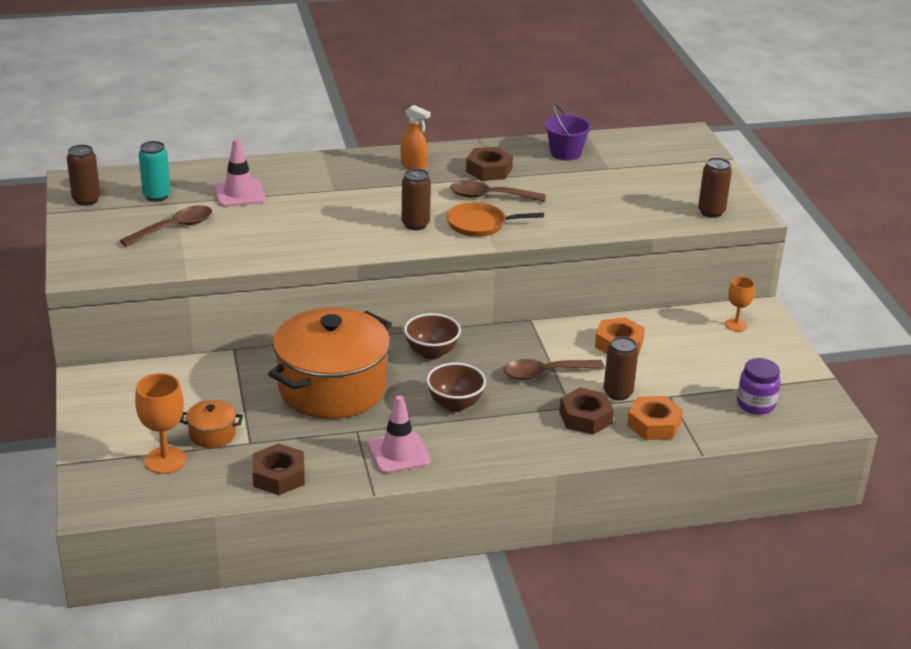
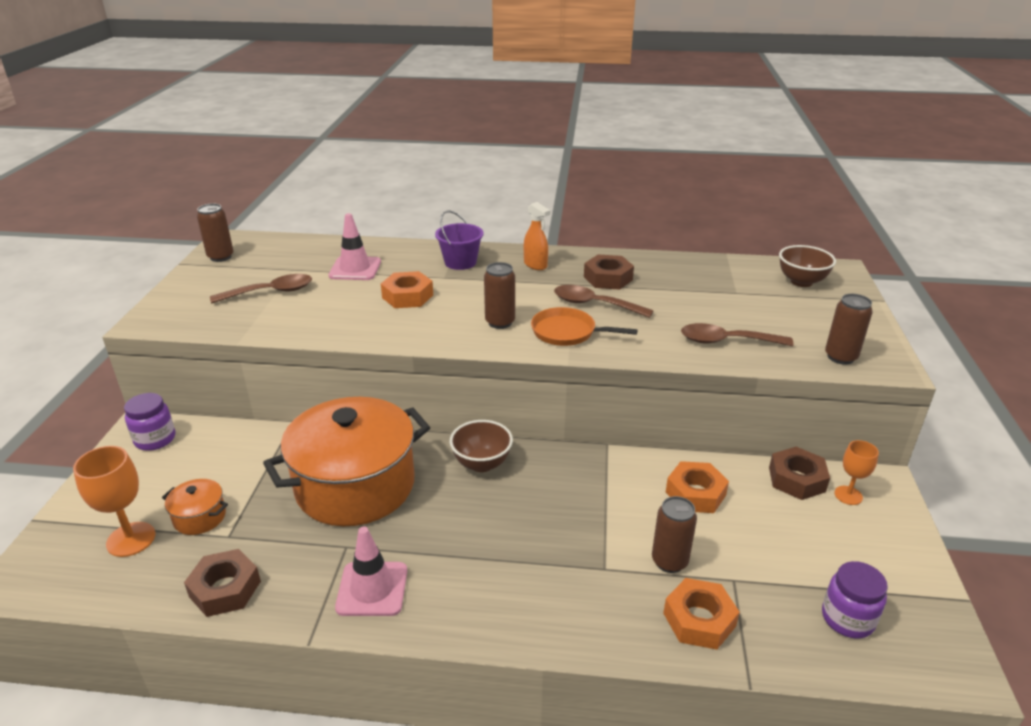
camera: 20 degrees right, 0 degrees up
(112, 385) = (155, 439): none -> purple jar
(156, 196) = (282, 261): turquoise can -> none
(313, 213) = (407, 296): none -> orange nut
(455, 404) = (472, 535): brown bowl -> brown bowl (801, 282)
(545, 373) = (594, 515): brown spoon -> brown spoon (726, 341)
(565, 153) = (696, 272): purple bucket -> purple bucket (460, 262)
(585, 417) = (615, 588): brown nut -> brown nut (796, 479)

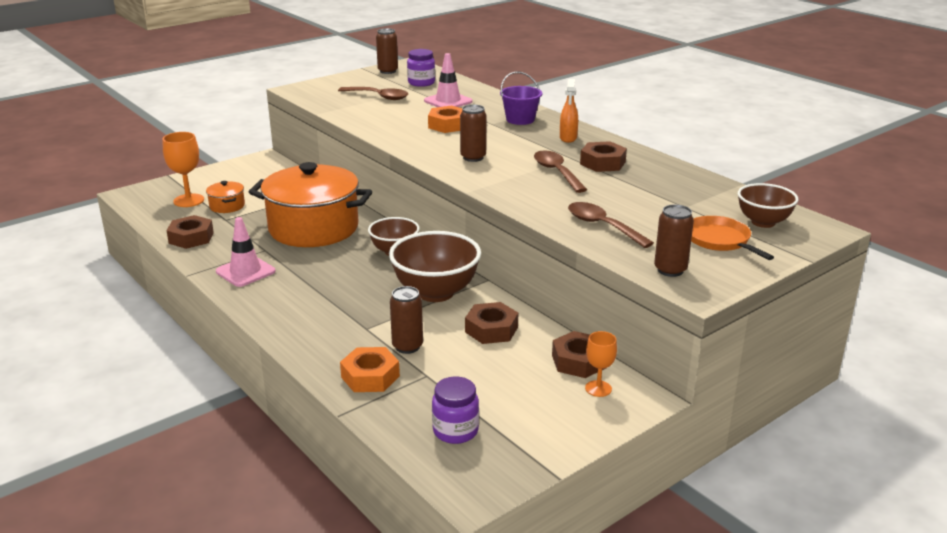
camera: 45 degrees right, 5 degrees down
(155, 439) = (262, 166): purple jar -> purple jar (421, 83)
(567, 332) = (503, 178): orange pan -> orange pan (720, 240)
(592, 486) = (436, 292): none -> brown bowl
(695, 493) = (491, 329): orange nut -> brown nut

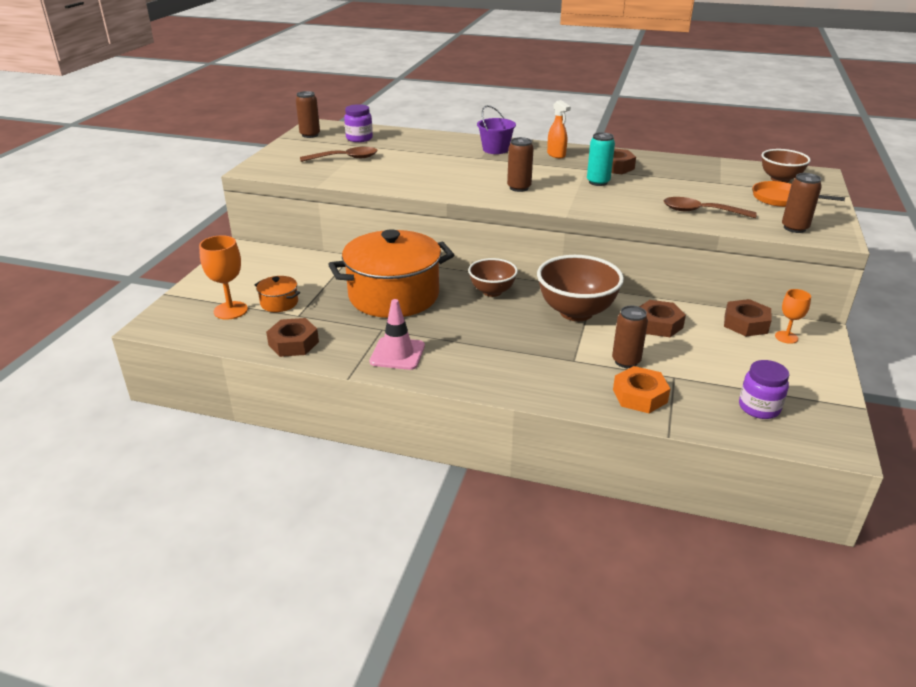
camera: 35 degrees left, 5 degrees up
(448, 101) = (411, 148): pink traffic cone -> none
(448, 125) = (449, 167): orange nut -> none
(556, 172) = (598, 182): brown spoon -> turquoise can

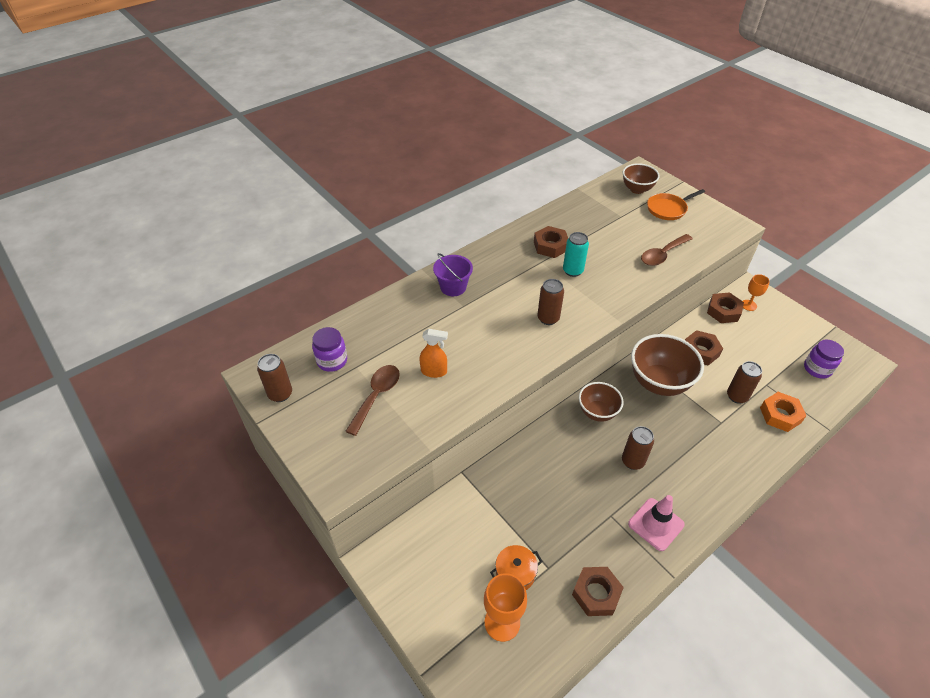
camera: 55 degrees left, 15 degrees up
(394, 296) = (560, 479): orange pot -> none
(556, 155) = (498, 261): orange spray bottle -> orange spray bottle (434, 371)
(794, 228) = (715, 233): brown can -> brown can (633, 461)

